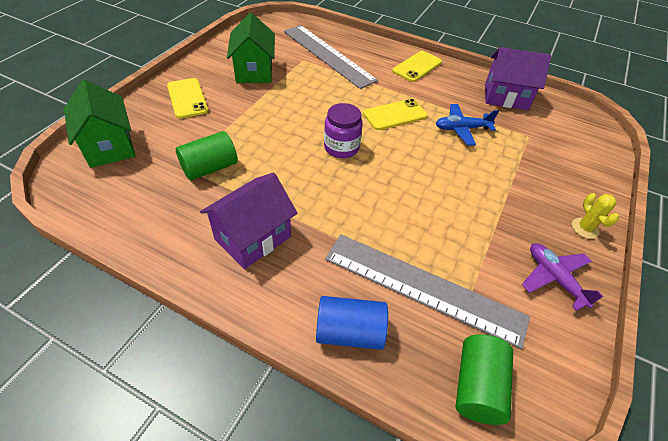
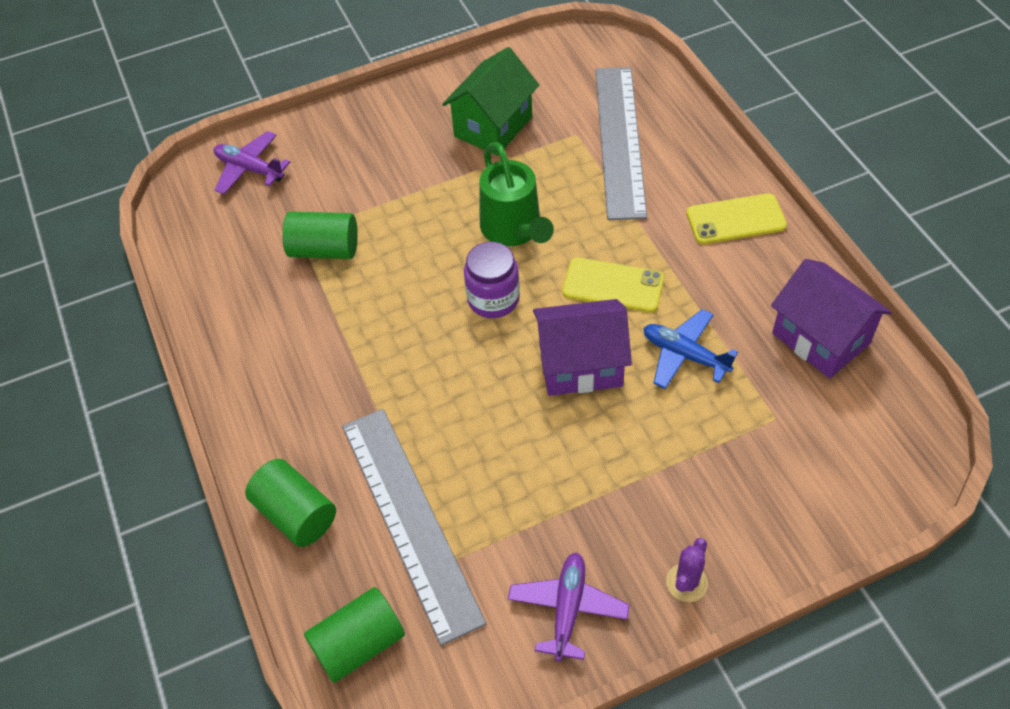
camera: 45 degrees right, 5 degrees up
(109, 146) = (249, 169): green house -> purple plane
(187, 98) = (378, 136): yellow phone -> none
(253, 238) = (296, 360): purple house -> purple house (580, 365)
(317, 111) = (514, 230): none -> green watering can
(349, 332) = (296, 514): blue cylinder -> green cylinder
(585, 228) = (686, 583): yellow cactus -> purple cactus

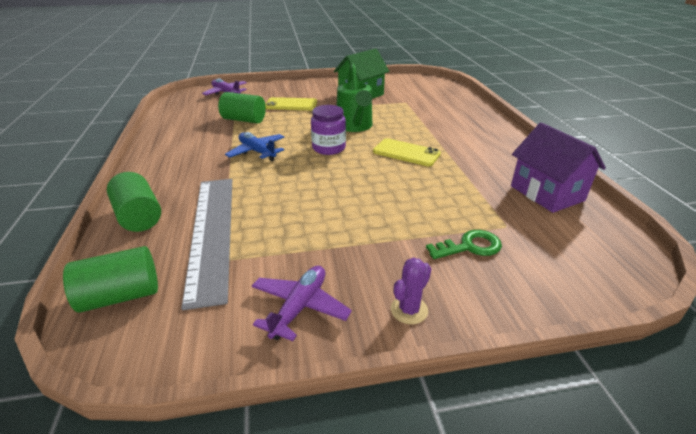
camera: 10 degrees right, 20 degrees down
(580, 365) = (371, 181): purple house -> none
(619, 140) = (430, 106): grey ruler -> none
(684, 355) = (445, 186): blue plane -> blue plane (257, 152)
(735, 219) = (493, 139): yellow phone -> yellow phone (291, 105)
(735, 467) = (470, 246): none -> green key

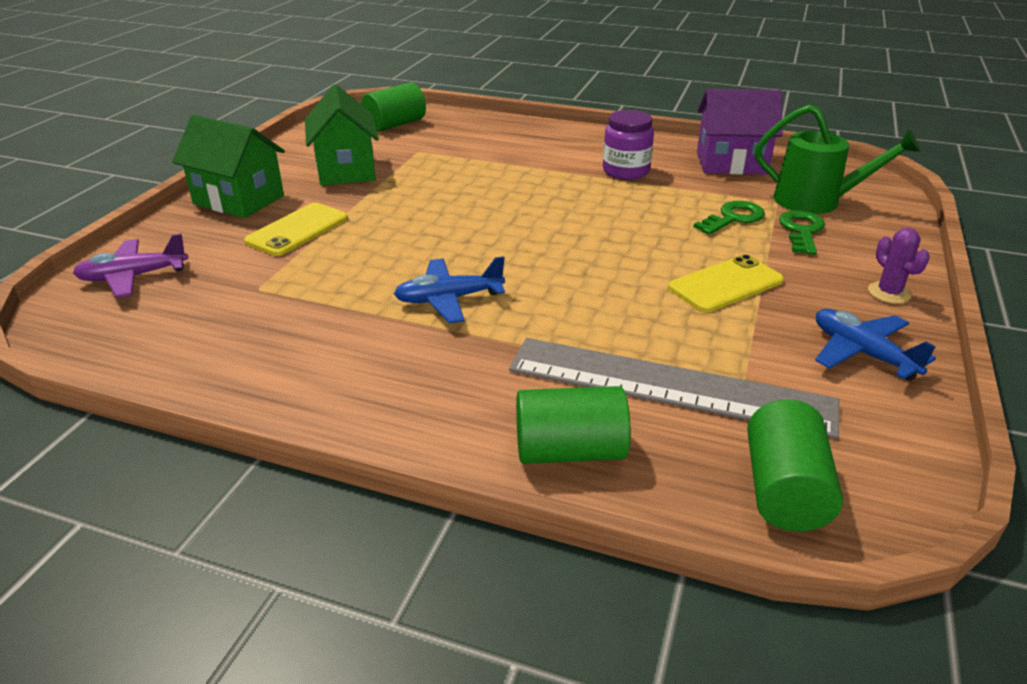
camera: 60 degrees left, 0 degrees up
(244, 120) = (301, 285): green cylinder -> green cylinder (395, 125)
(299, 307) = (862, 353): purple plane -> blue plane
(305, 87) = (239, 200): none -> green house
(329, 148) = (502, 241): purple jar -> purple jar (626, 171)
(355, 127) = (454, 205): green watering can -> green watering can (817, 201)
(406, 153) = (573, 198): yellow phone -> yellow phone (725, 284)
(452, 212) = (733, 218): none -> green key

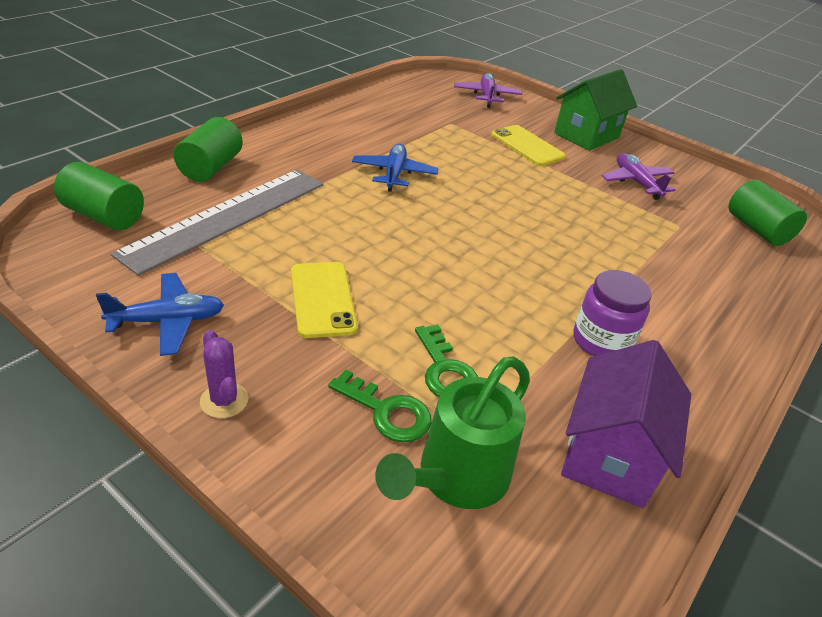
camera: 105 degrees right, 5 degrees up
(346, 170) = (636, 182): green house -> purple plane
(889, 293) = (224, 400): purple cactus -> purple cactus turned 60 degrees clockwise

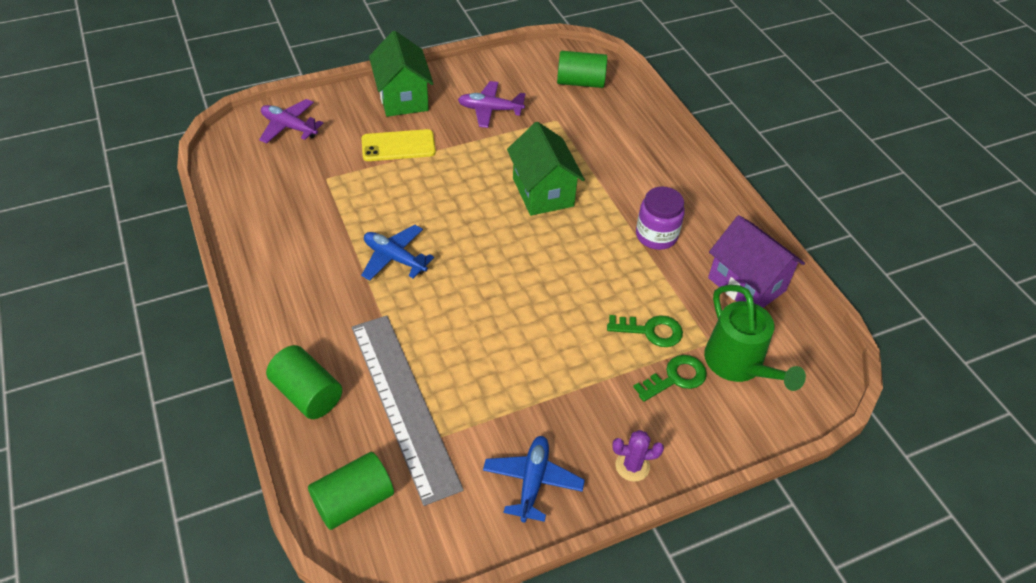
camera: 60 degrees left, 10 degrees up
(322, 299) = (548, 373): yellow phone -> none
(568, 239) = (543, 192): none -> green house

